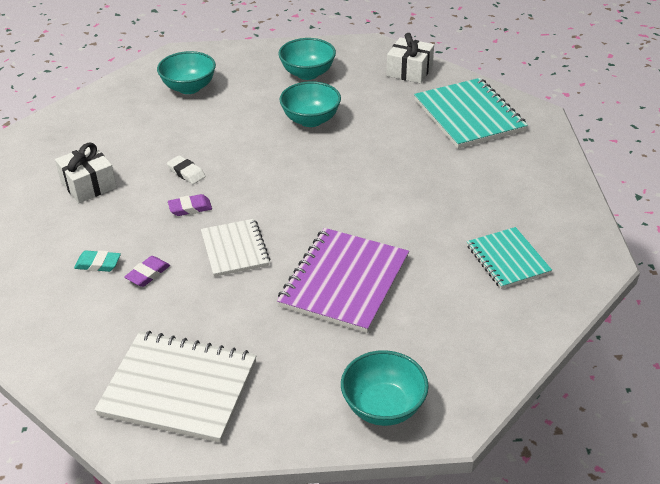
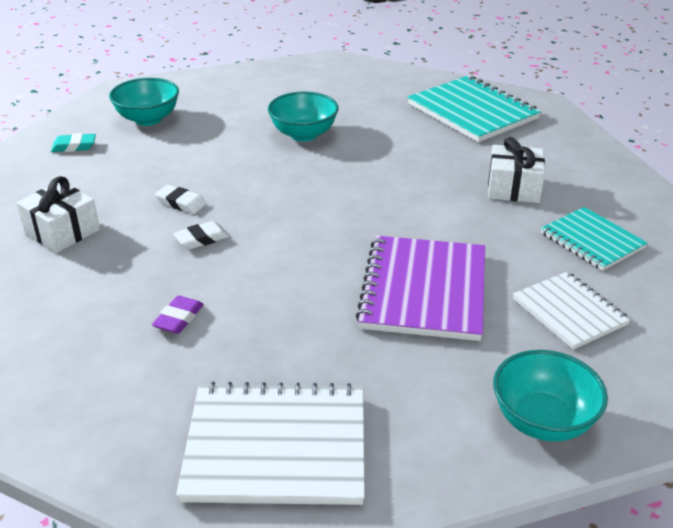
camera: 15 degrees left, 5 degrees down
(98, 264) = (108, 317): turquoise eraser -> turquoise eraser (74, 146)
(190, 208) = (201, 239): purple eraser -> white eraser
(235, 249) = (276, 275): white notebook -> white notebook (569, 312)
(307, 73) = (279, 92): turquoise bowl -> none
(409, 71) = (388, 79): white gift -> white gift (513, 188)

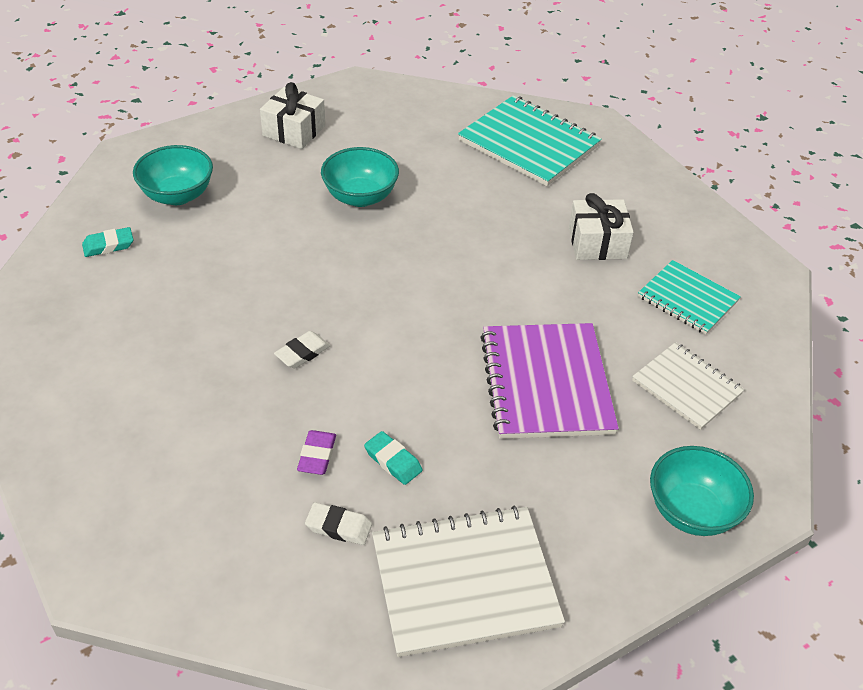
camera: 15 degrees left, 10 degrees up
(62, 231) = (147, 365): white gift -> white gift (294, 131)
(181, 203) = (262, 308): white eraser -> white eraser (339, 527)
(248, 333) = (393, 461): none -> turquoise eraser

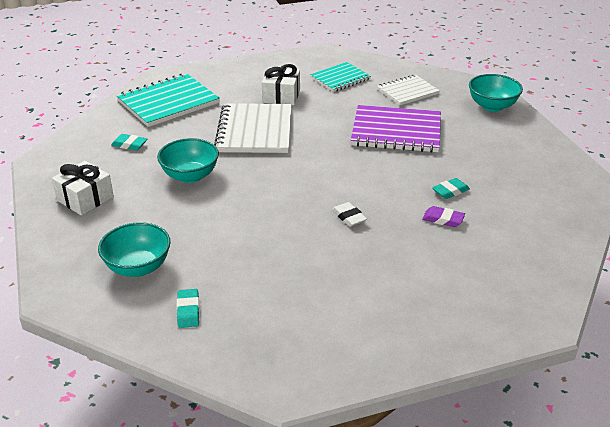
camera: 75 degrees left, 10 degrees down
(339, 527) = (500, 216): white eraser -> none
(414, 136) = (129, 145): none -> turquoise eraser
(464, 582) = (538, 178): white notebook -> white notebook (255, 131)

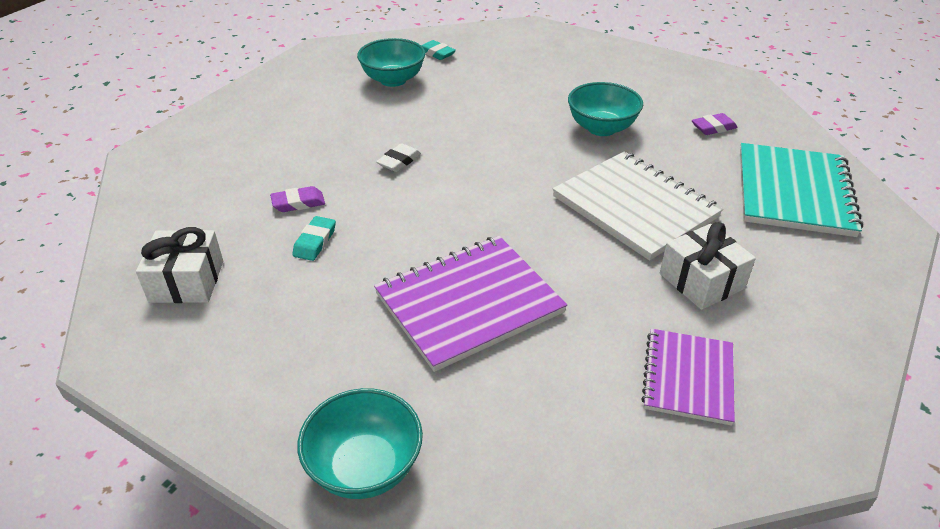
camera: 140 degrees right, 5 degrees up
(85, 199) = (641, 74): white gift -> white gift (187, 281)
(129, 145) = (713, 128): turquoise eraser -> purple eraser
(138, 267) = (512, 58): turquoise bowl -> turquoise bowl (393, 80)
(340, 78) = (688, 378): turquoise notebook -> purple notebook
(349, 217) = (399, 161): white eraser -> white eraser turned 75 degrees counterclockwise
(407, 92) = (546, 414): white notebook -> none

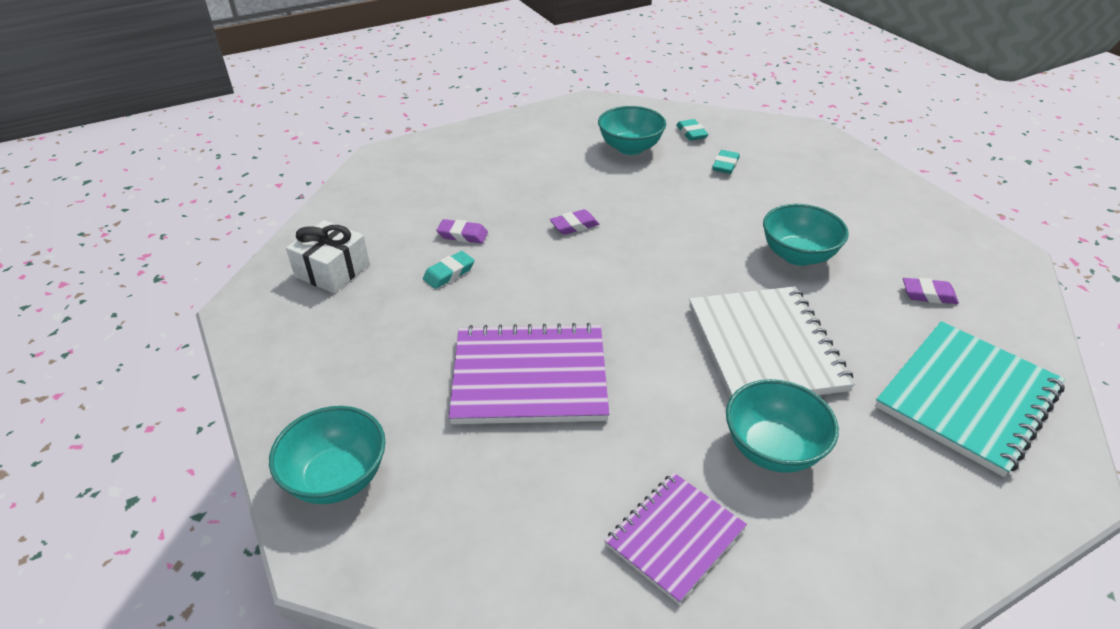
camera: 30 degrees right, 0 degrees up
(399, 161) = (574, 225): white eraser -> purple eraser
(487, 73) = (725, 165): none -> turquoise eraser
(701, 281) = (773, 449): white gift -> turquoise bowl

